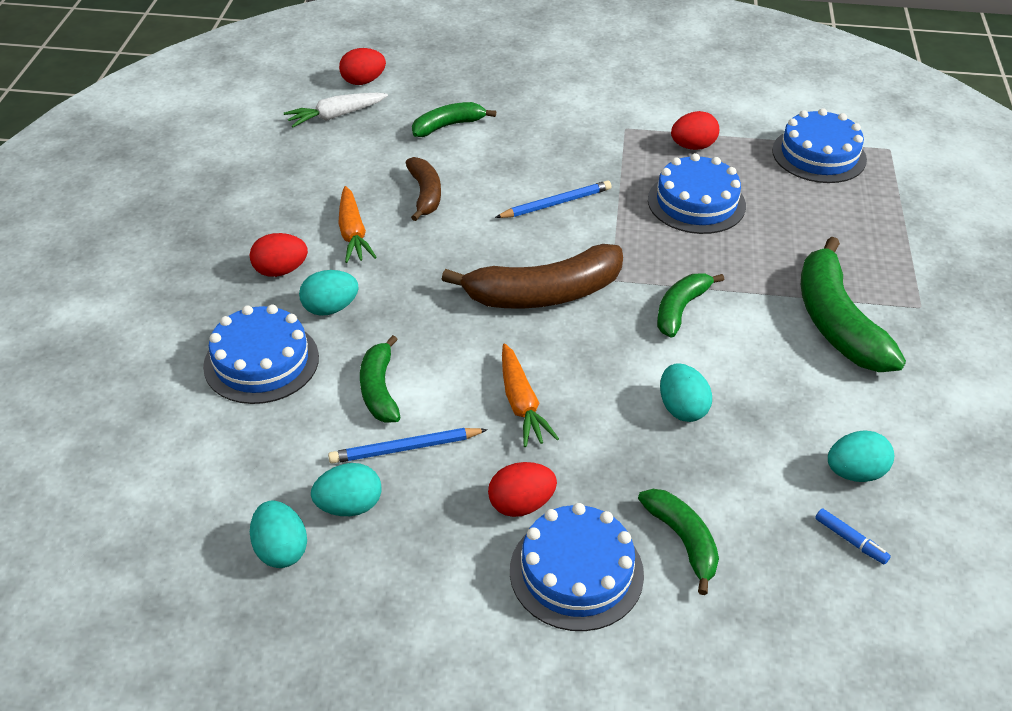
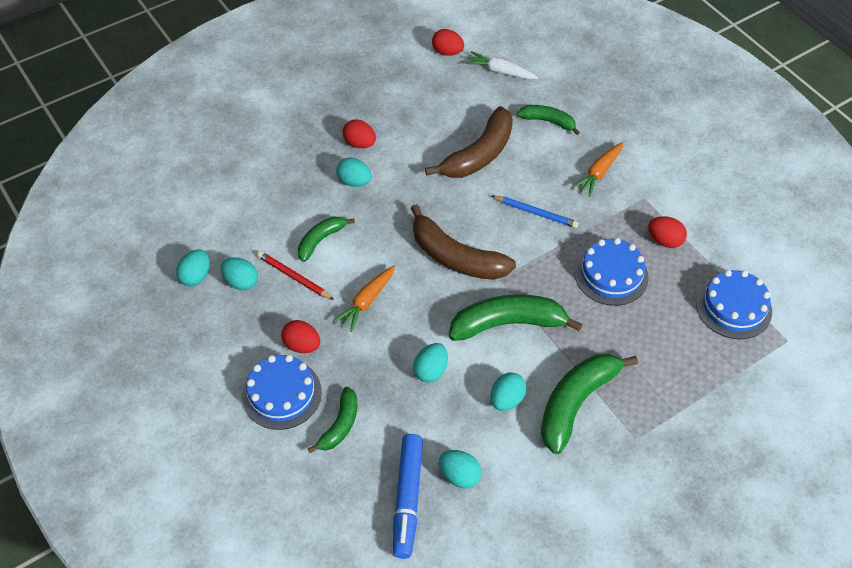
camera: 50 degrees right, 10 degrees up
(261, 361) = (294, 184): blue cake -> none
(353, 233) = (416, 149): orange carrot -> orange carrot (599, 173)
(363, 81) = (544, 59): red egg -> red egg (447, 52)
(405, 448) = (294, 277): blue pencil -> red pencil
(425, 194) = (479, 154): brown banana -> brown banana, size x1.75
(680, 309) = (508, 324): green banana -> green banana, size x1.75
(783, 371) = (506, 399): none -> turquoise egg
(850, 540) = (407, 499): blue marker -> blue marker, size x2.43

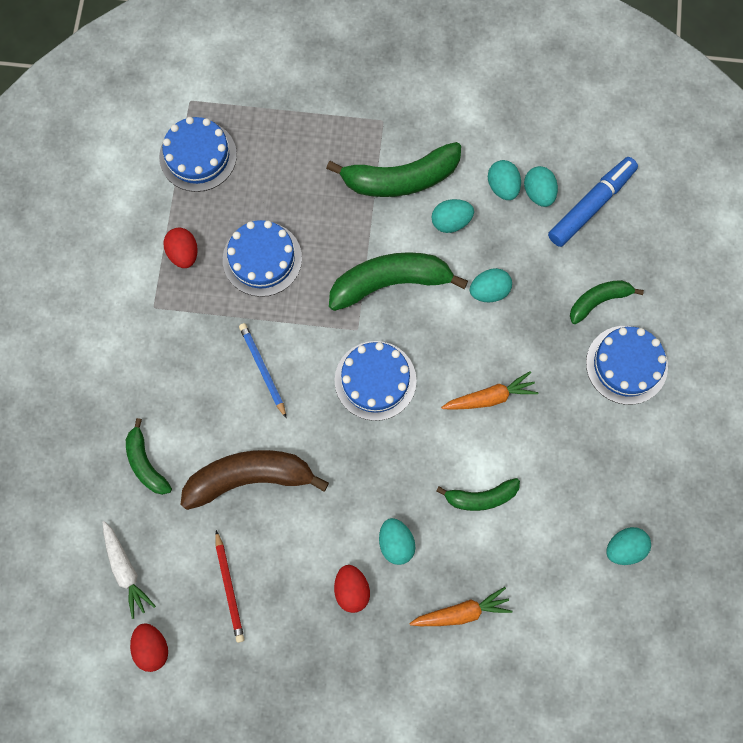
camera: 140 degrees left, 20 degrees up
(241, 282) = (586, 508): turquoise egg -> turquoise egg (502, 187)
(294, 277) = (535, 475): red pencil -> red pencil (229, 588)
(302, 345) = (577, 397): red egg -> none
(456, 257) = (375, 380): brown banana -> blue cake
(508, 324) = (390, 283): green banana -> green banana turned 135 degrees clockwise
(599, 173) = (163, 365): orange carrot -> orange carrot (461, 612)

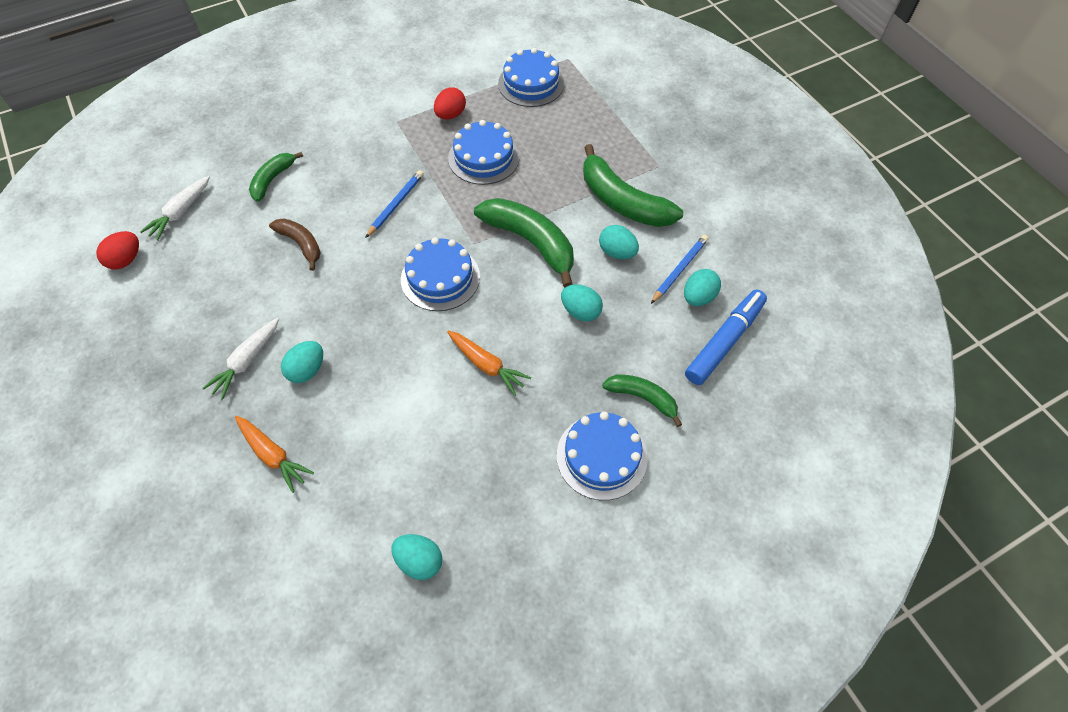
camera: 55 degrees right, 15 degrees down
(229, 588) = (201, 280): red pencil -> none
(249, 478) = (301, 244): brown banana -> brown banana, size x0.57
(351, 590) = (246, 361): red egg -> white carrot
(481, 497) = (390, 410): green banana -> none
(502, 187) = (679, 269): turquoise egg -> blue pencil
(591, 205) = (724, 341): blue marker -> blue marker turned 60 degrees counterclockwise

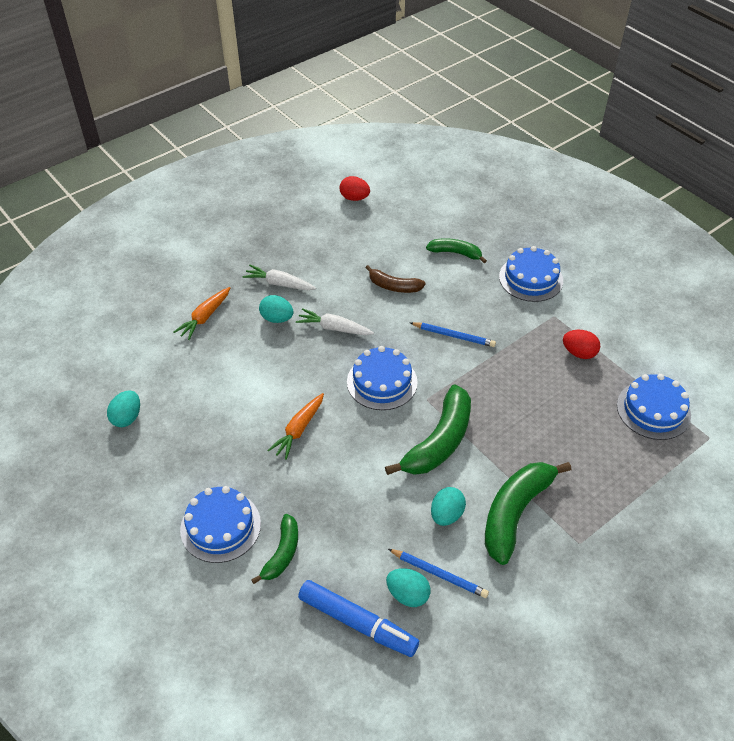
camera: 80 degrees right, 10 degrees down
(180, 212) = (405, 212): white carrot -> white carrot (334, 328)
(301, 244) = (394, 286): brown banana -> brown banana turned 75 degrees clockwise
(484, 157) = (533, 388): blue cake -> blue cake (531, 278)
(580, 311) = (368, 492): turquoise egg -> none

